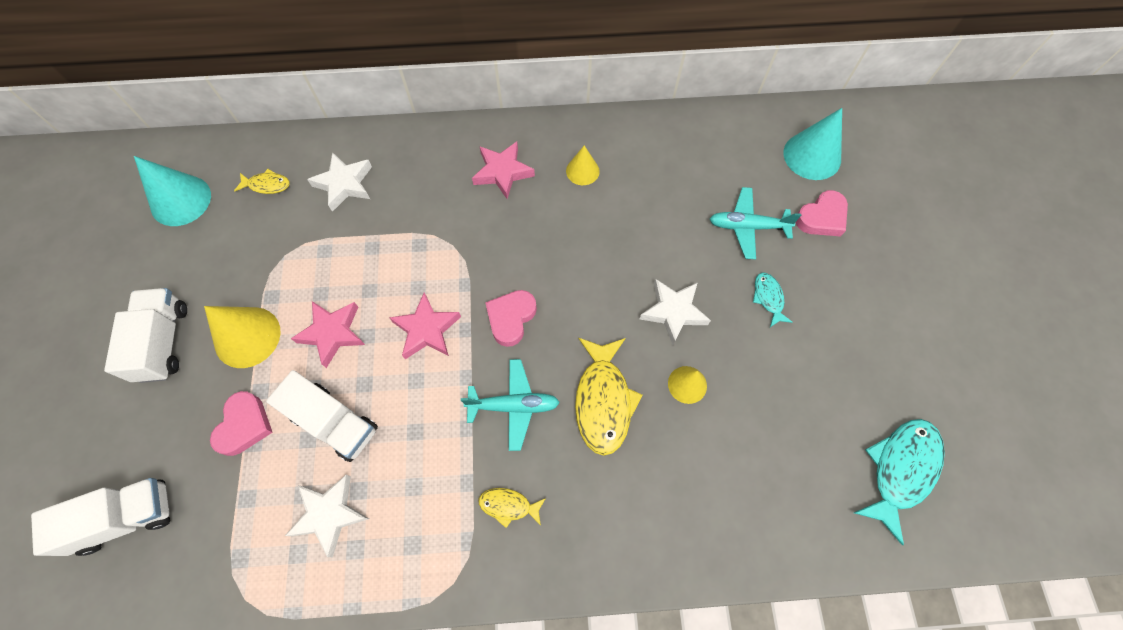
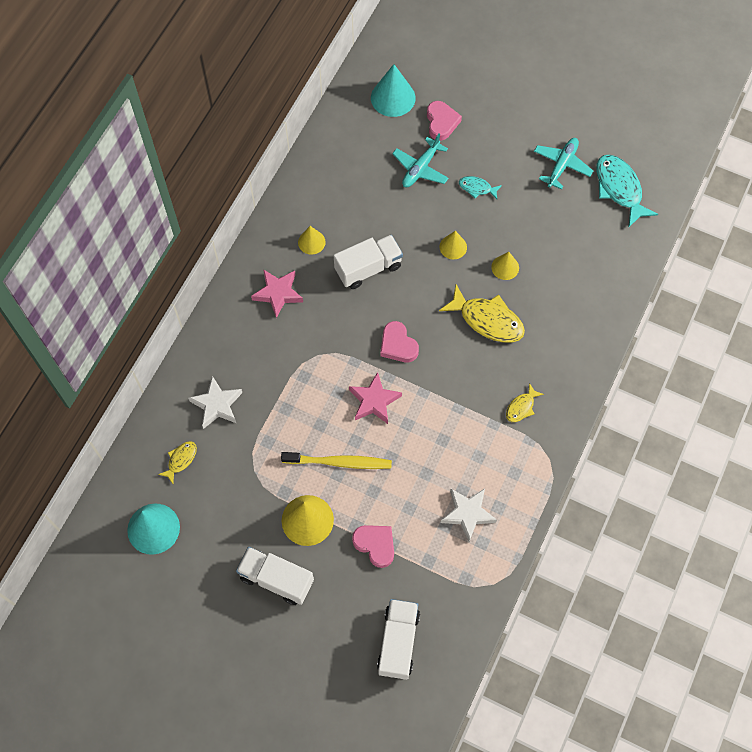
camera: 60 degrees left, 0 degrees up
(332, 333) = (339, 462): pink star -> yellow toothbrush
(334, 422) = (407, 487): white truck -> white truck (368, 268)
(514, 406) = (460, 373): turquoise plane -> turquoise plane (562, 165)
(673, 312) = (453, 247): white star -> yellow cone

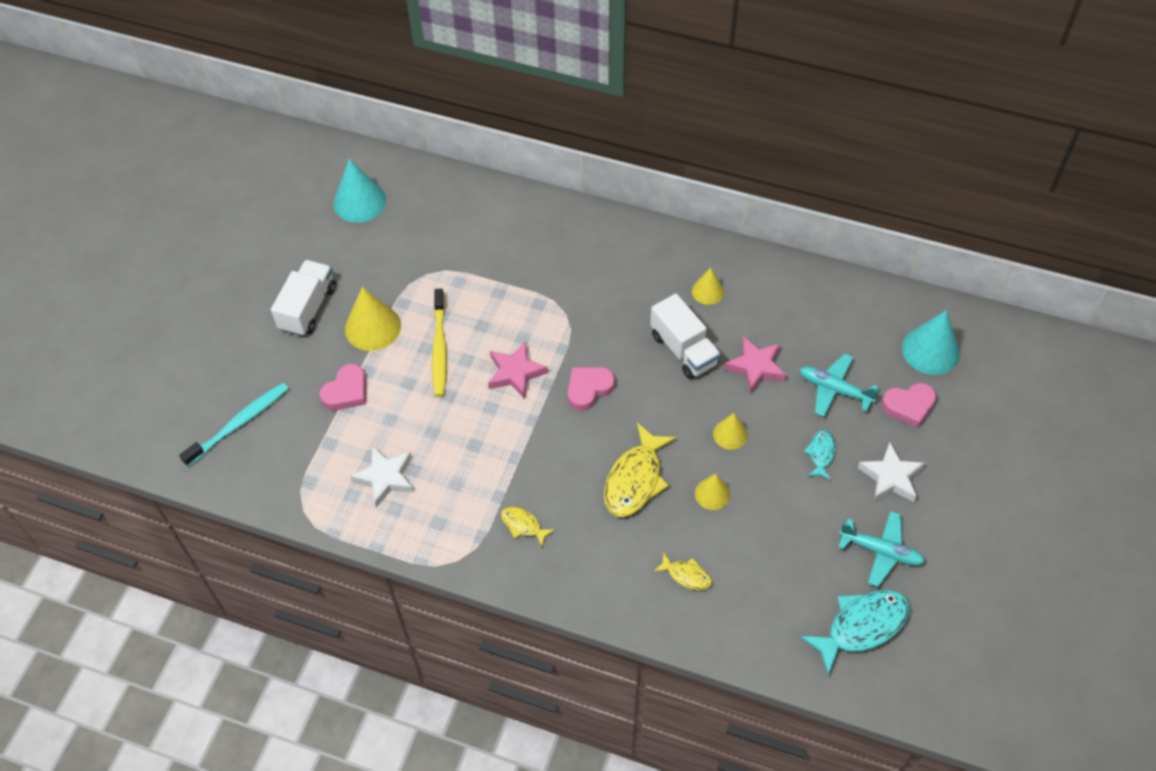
camera: 85 degrees right, 10 degrees down
(181, 460) = (433, 212): yellow fish -> yellow fish (686, 575)
(217, 405) = (497, 233): white star -> white star (891, 477)
(278, 293) = (636, 268): pink star -> pink star (755, 367)
(398, 642) = (239, 423): white truck -> turquoise toothbrush

